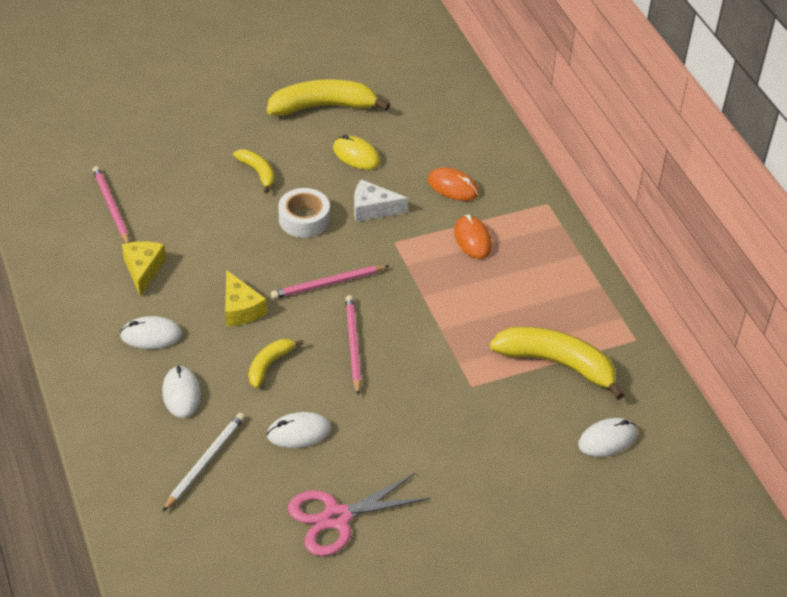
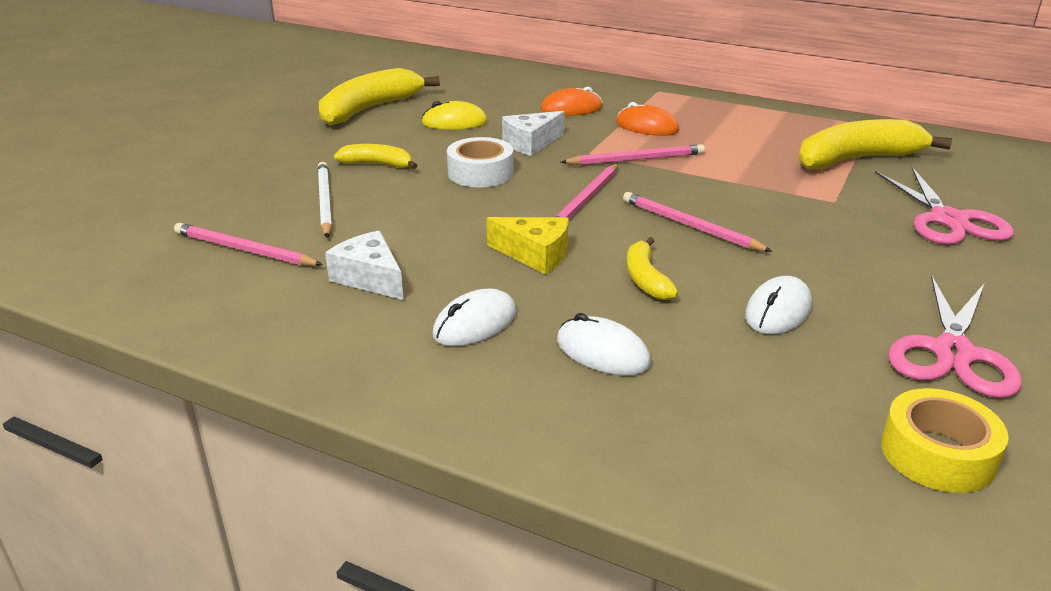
camera: 40 degrees left, 15 degrees down
(143, 270) = (370, 278): yellow cheese -> white cheese
(205, 462) = (744, 394): white pencil -> white pencil (324, 202)
(234, 549) = (937, 454): none -> yellow tape
(413, 267) = (636, 159): none -> pink pencil
(511, 448) = (948, 220): none -> pink scissors
(607, 439) = (986, 180): white mouse -> none

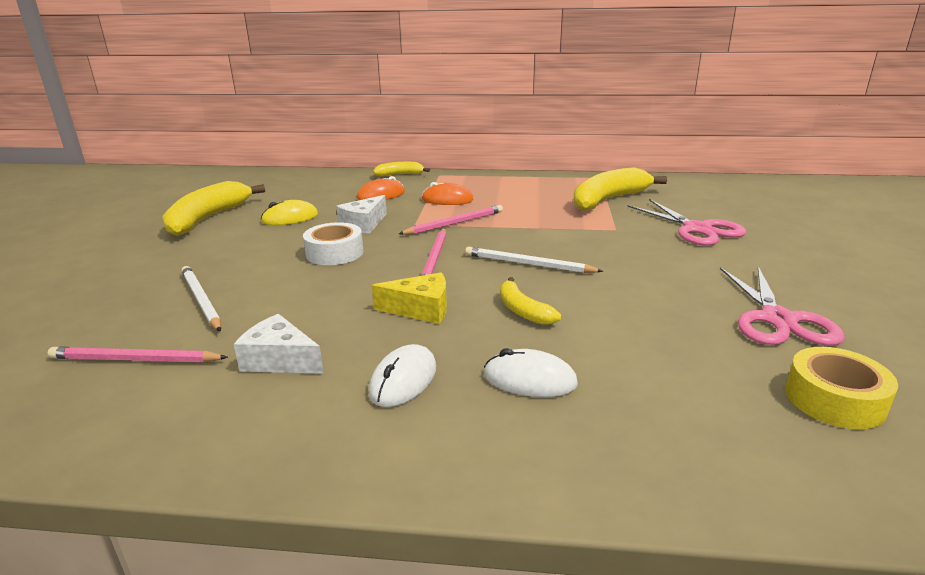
camera: 20 degrees left, 5 degrees down
(378, 164) = (237, 261): yellow banana -> yellow banana (400, 174)
(690, 226) = (528, 264): pink pencil -> white pencil
(778, 311) = (638, 315): white mouse -> none

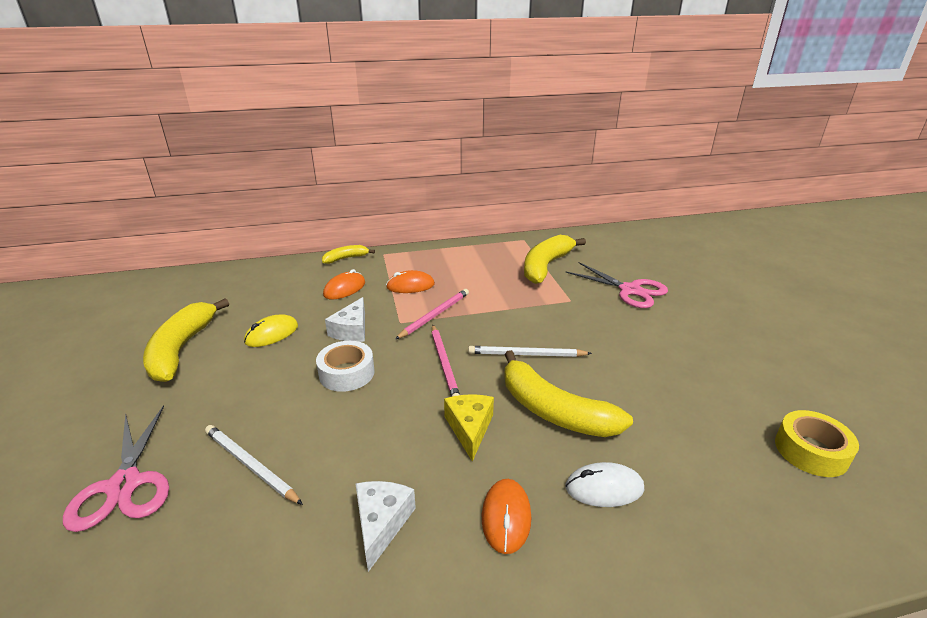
camera: 20 degrees left, 5 degrees up
(135, 360) = (232, 564): pink pencil -> none
(280, 360) = (381, 523): white cheese -> white cheese turned 90 degrees clockwise
(403, 380) = (506, 517): white mouse -> orange mouse
(421, 309) = (469, 428): yellow cheese -> yellow cheese turned 75 degrees counterclockwise
(523, 310) = (553, 410): yellow banana -> yellow banana, size x1.89
(778, 319) = (735, 379): pink scissors -> pink scissors (124, 485)

